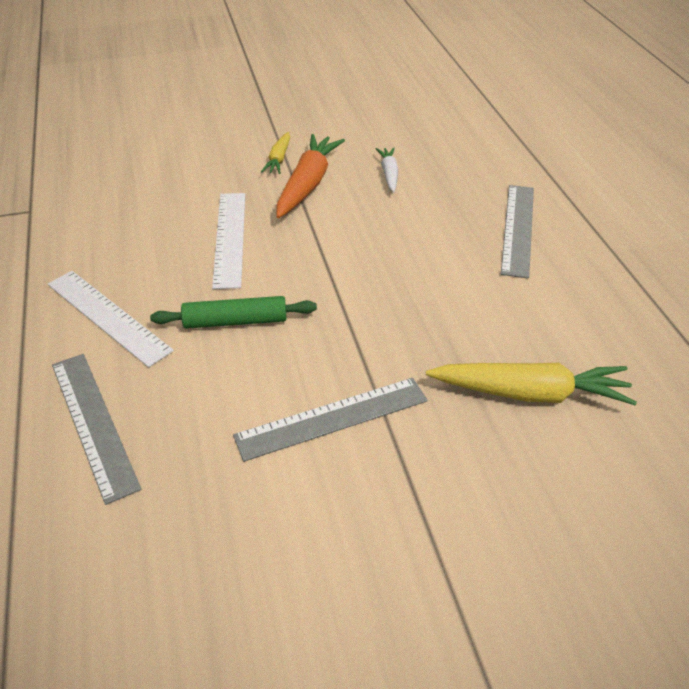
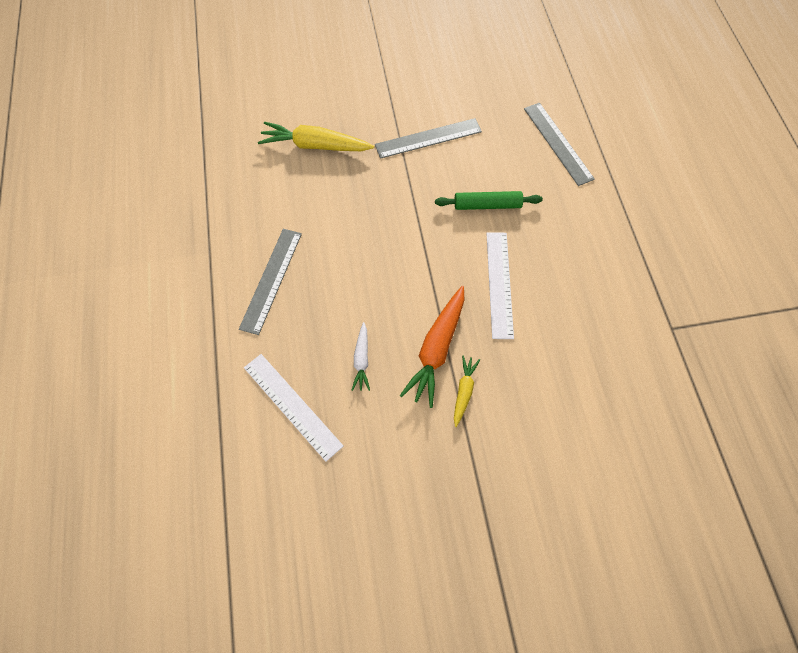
camera: 175 degrees left, 20 degrees up
(108, 316) = (572, 214): white ruler -> white ruler (292, 406)

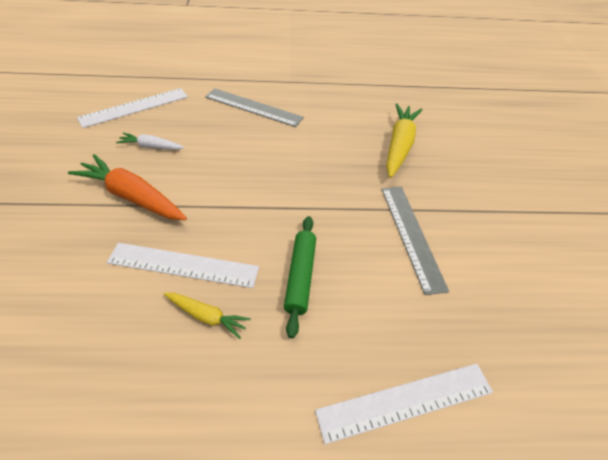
camera: 95 degrees right, 15 degrees down
(464, 391) = (76, 209): yellow carrot -> yellow carrot (207, 316)
(558, 143) = (406, 401): grey ruler -> white ruler

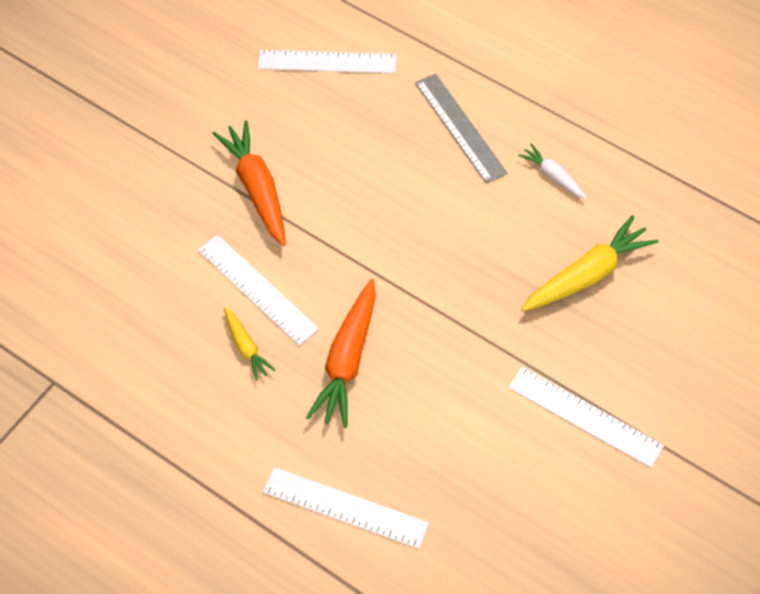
camera: 40 degrees right, 10 degrees up
(151, 147) = (310, 132): white carrot -> white carrot (552, 176)
(300, 276) = (347, 360): green rolling pin -> orange carrot
(411, 235) = (488, 385): grey ruler -> none
(484, 220) = (585, 416): none -> white ruler

